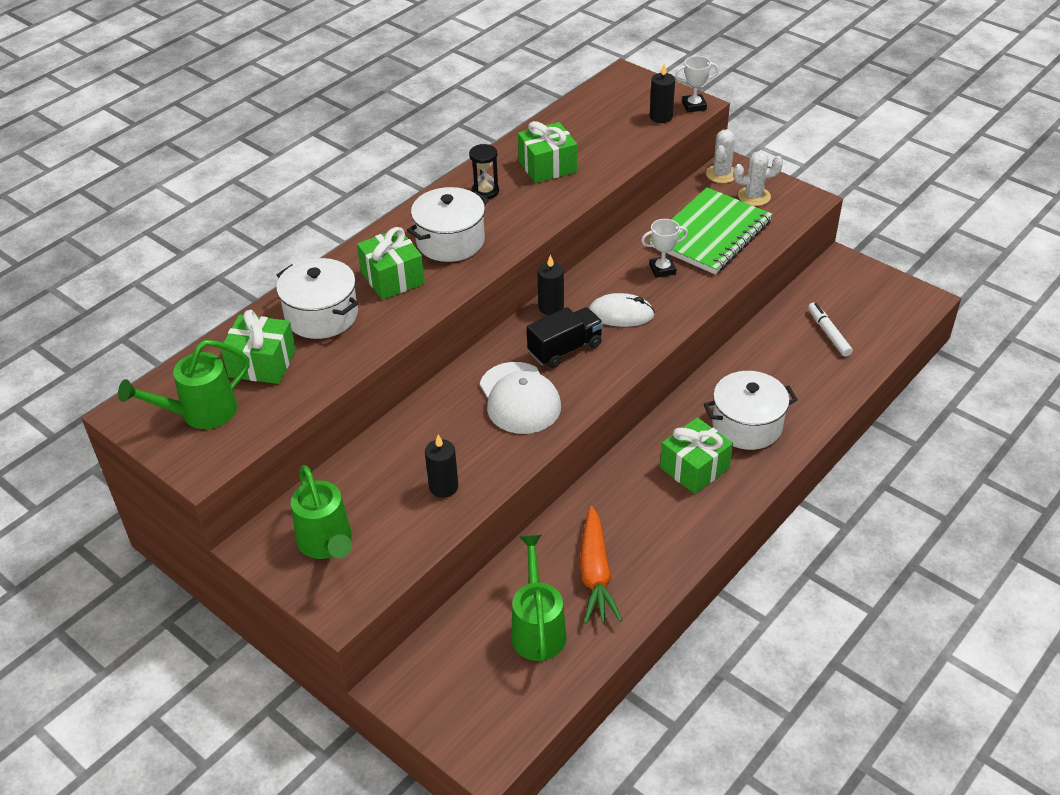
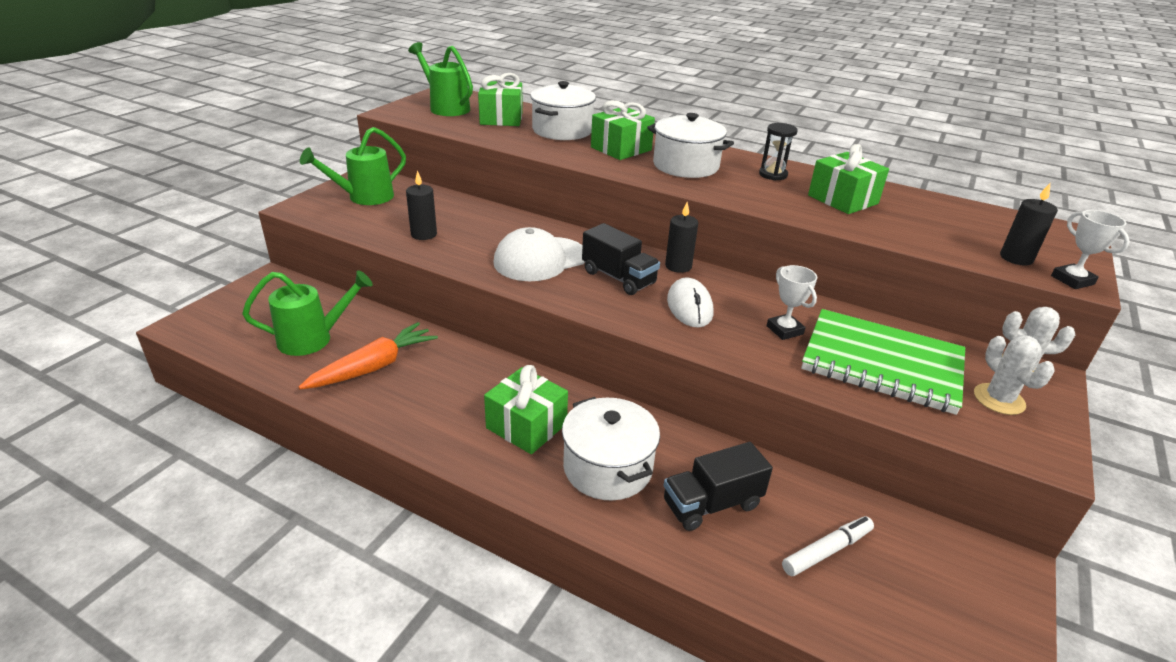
camera: 75 degrees right, 10 degrees down
(595, 574) = (374, 367): orange carrot -> orange carrot turned 150 degrees clockwise
(786, 377) = (711, 504): none -> black truck

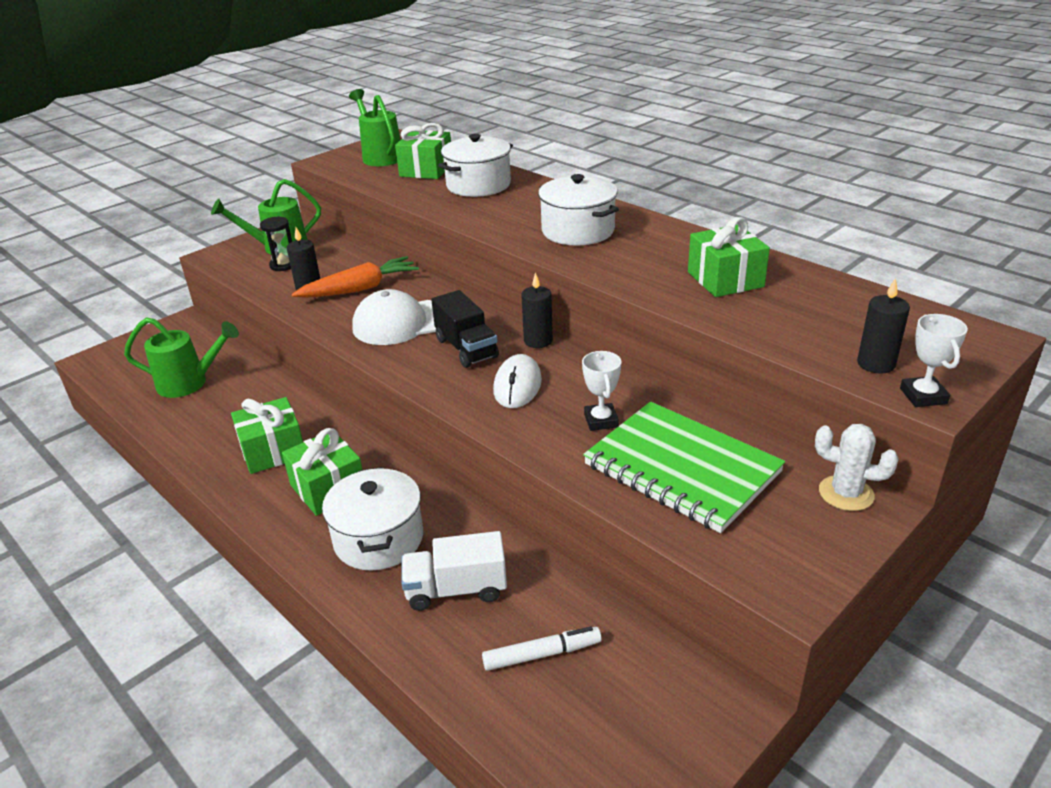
camera: 20 degrees right, 0 degrees up
(374, 367) = (226, 415): orange carrot -> orange carrot (360, 289)
(621, 149) = (523, 208): green gift -> green gift (273, 451)
(711, 504) = (456, 589): black truck -> white truck
(773, 175) = (669, 245): black hourglass -> black hourglass (283, 265)
(999, 399) = (789, 524): white cactus -> none

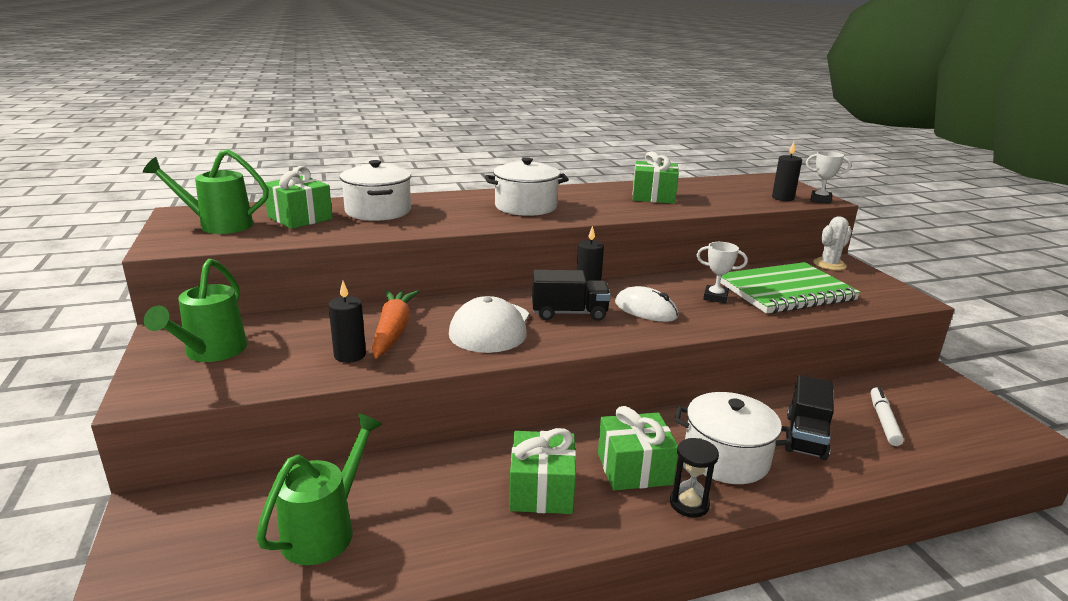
camera: 65 degrees left, 10 degrees down
(283, 265) = (264, 358): black hourglass -> black hourglass (689, 504)
(456, 589) = (805, 437): white truck -> black truck

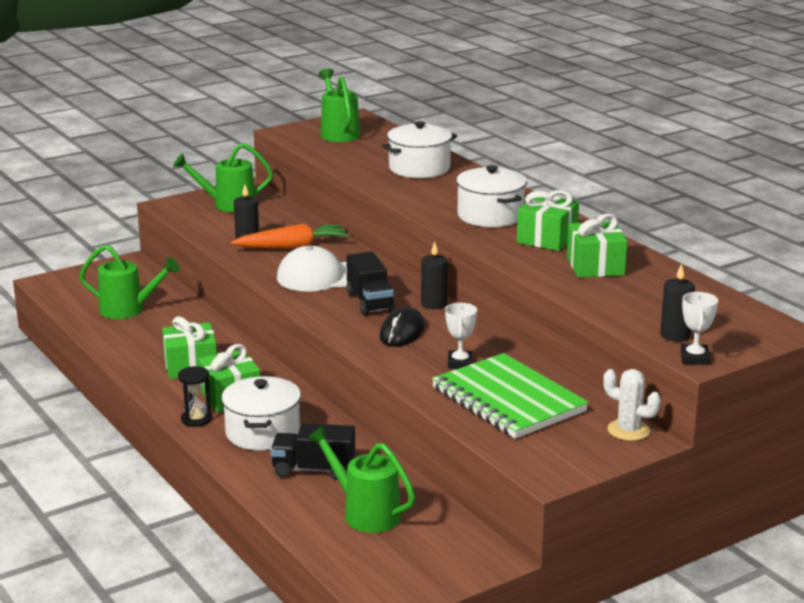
camera: 75 degrees right, 0 degrees up
(300, 218) = (377, 150): green gift -> green gift (547, 238)
(645, 310) = (402, 332): white mouse -> black mouse
(883, 421) = (365, 513): white marker -> green watering can

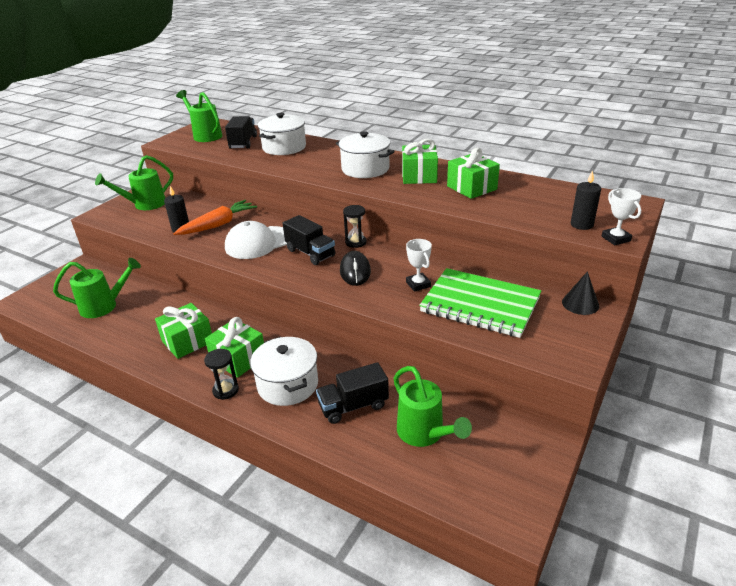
camera: 25 degrees left, 10 degrees up
(365, 513) = (424, 434): green watering can -> green watering can turned 135 degrees counterclockwise
(375, 152) = (243, 142): none -> black truck
(433, 304) = (356, 242): black candle -> black hourglass
(628, 430) = (580, 304): white cactus -> black cone

